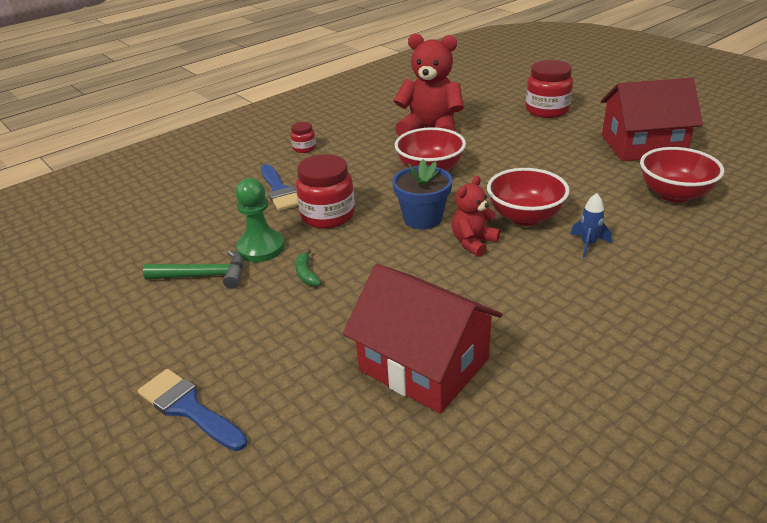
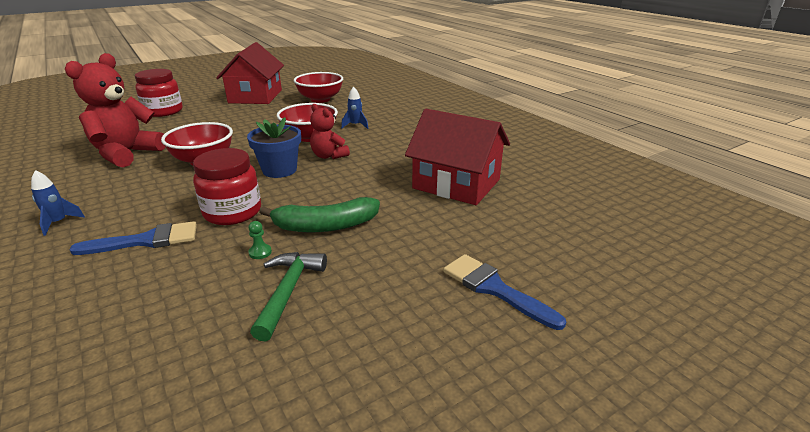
camera: 85 degrees left, 5 degrees down
(188, 408) = (494, 288): blue brush -> blue brush turned 90 degrees clockwise
(261, 248) = (260, 252): green pawn -> green pawn, size x0.42
(304, 148) = (58, 223): red jar -> blue rocket
(306, 274) = (325, 226): green banana -> green banana, size x2.08
(424, 364) = (456, 184): red house -> red house turned 75 degrees clockwise

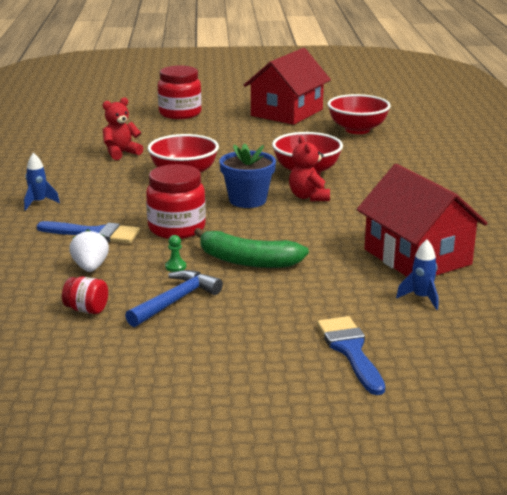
camera: 30 degrees right, 5 degrees down
(127, 154) = (121, 153): red teddy bear -> red teddy bear, size x0.56
(165, 281) = (90, 267): none -> white strawberry
(192, 338) = (86, 310): none -> red jar
(288, 291) = (176, 301): green hammer -> blue hammer
(355, 125) = (369, 169): blue rocket -> blue rocket (421, 298)

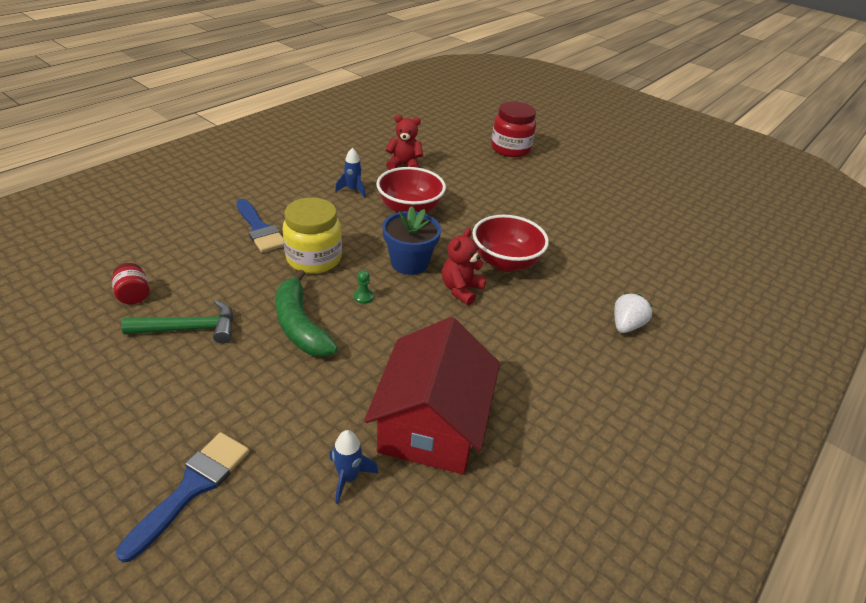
camera: 40 degrees right, 15 degrees up
(39, 203) = (279, 181): blue rocket -> blue rocket (353, 190)
(90, 267) = (203, 258): white strawberry -> white strawberry (626, 325)
(175, 267) = (248, 295): green pawn -> green pawn (363, 297)
(176, 301) = (190, 329): blue hammer -> green hammer
(177, 228) = (314, 259): red jar -> yellow jar
(287, 112) = (599, 189): red house -> none
(357, 130) = (632, 240): red bowl -> none

